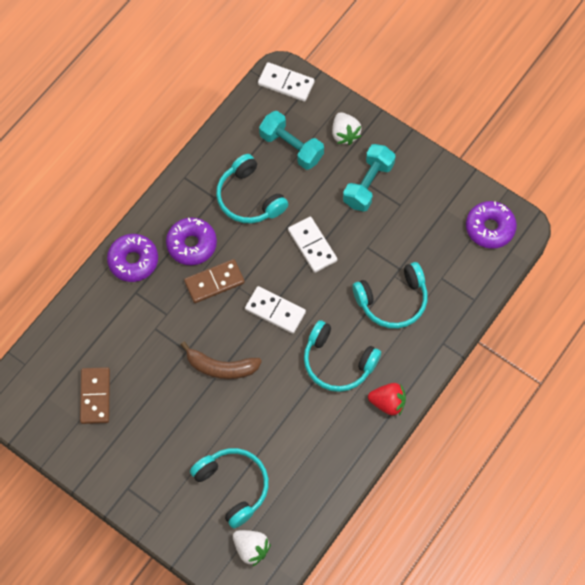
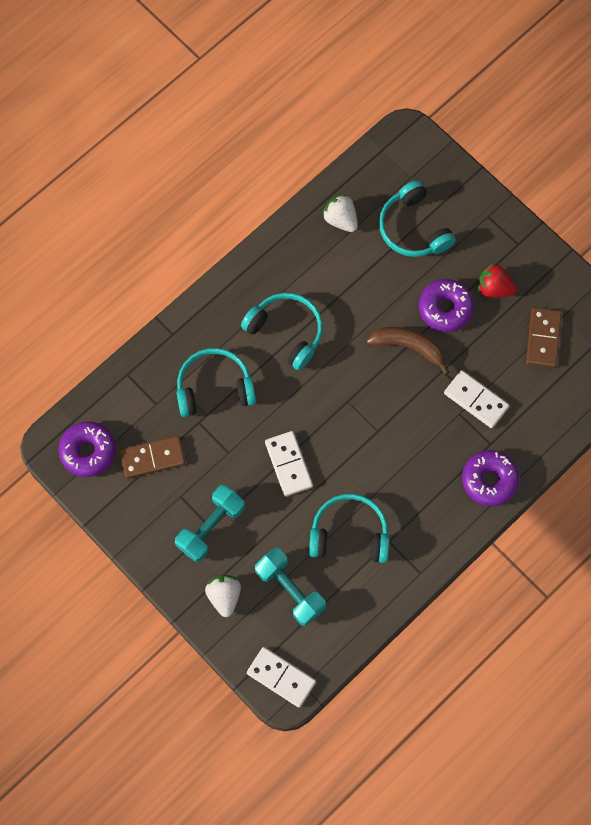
camera: 170 degrees left, 5 degrees up
(191, 244) = (422, 488): purple donut -> purple donut (445, 308)
(214, 282) = (403, 440): brown domino -> brown domino (152, 458)
(249, 198) = (349, 533): turquoise headphones -> turquoise headphones turned 60 degrees counterclockwise
(251, 548) = (404, 170): white strawberry -> white strawberry (340, 219)
(275, 311) = (342, 397): white domino -> white domino (476, 400)
(388, 403) = (244, 283): red strawberry -> red strawberry (494, 288)

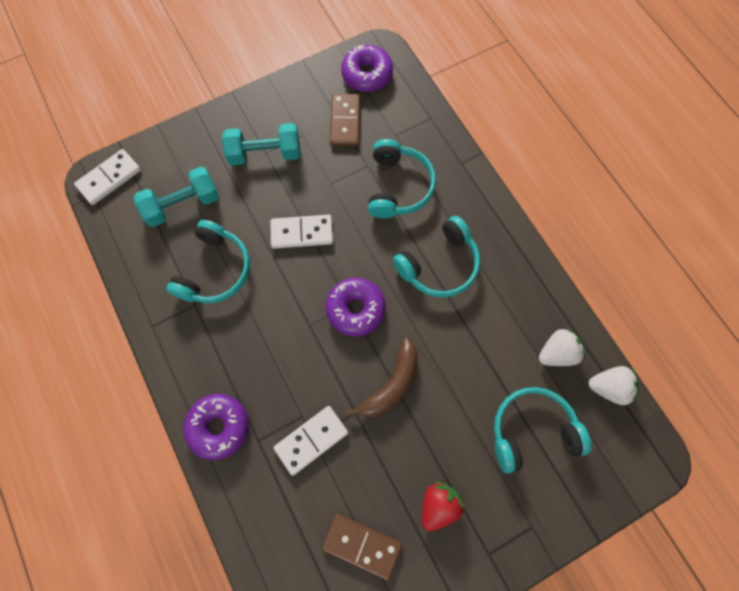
camera: 105 degrees right, 0 degrees up
(211, 527) = (265, 154): turquoise dumbbell -> turquoise dumbbell turned 60 degrees counterclockwise
(224, 596) = (199, 150): white strawberry -> white strawberry (608, 387)
(445, 308) = (426, 438): purple donut -> purple donut (355, 309)

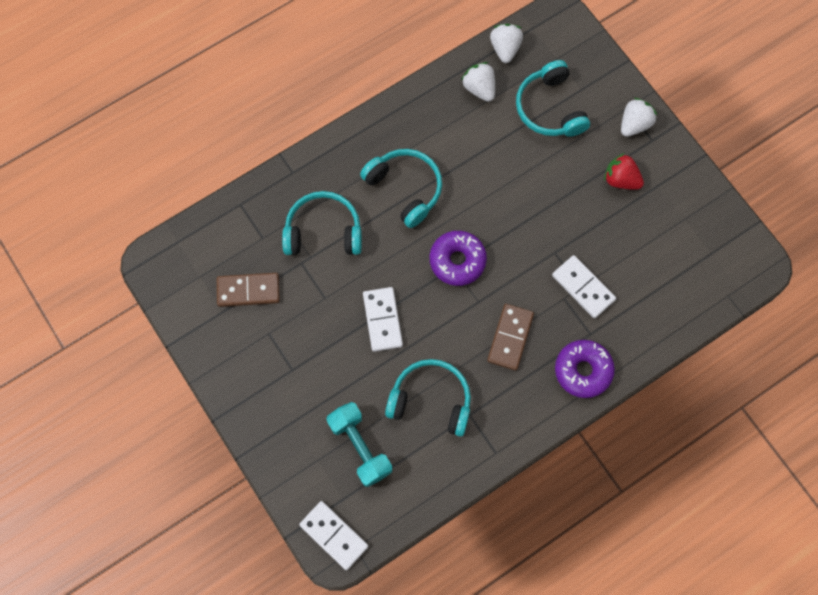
camera: 95 degrees left, 0 degrees up
(265, 154) = (293, 369): turquoise dumbbell -> none
(362, 545) = (661, 237): brown domino -> brown domino (510, 337)
(367, 74) = (186, 273): purple donut -> none
(392, 384) = (524, 223): brown banana -> none
(510, 534) = (634, 124): none -> white strawberry

